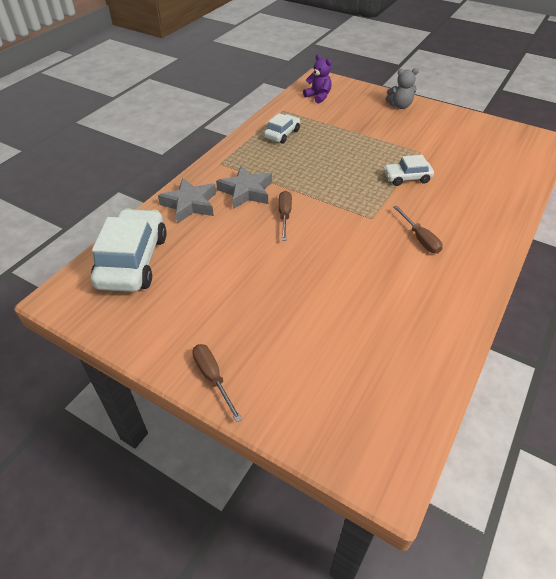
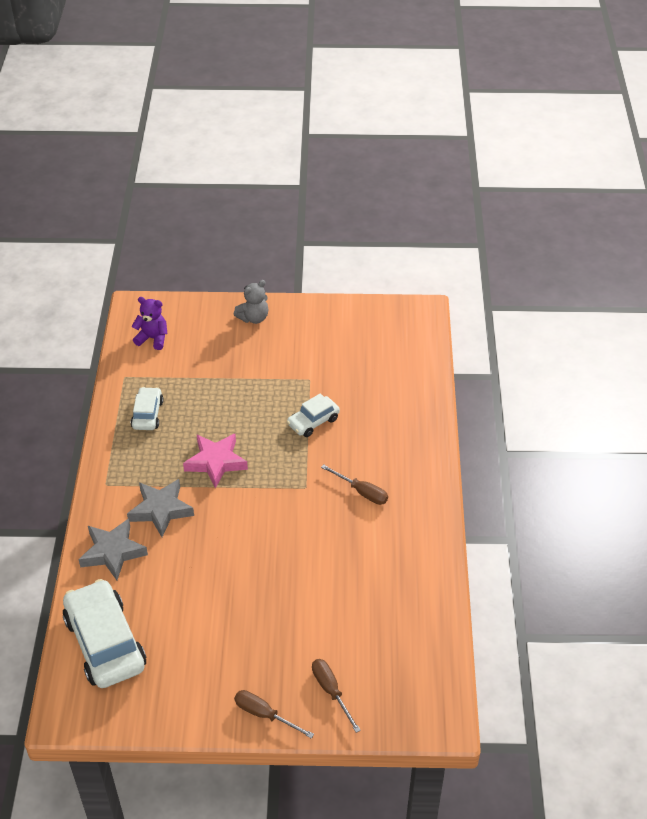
camera: 30 degrees left, 0 degrees up
(284, 215) = (220, 522): brown screwdriver -> brown screwdriver (331, 691)
(310, 177) = (216, 462): none -> pink star

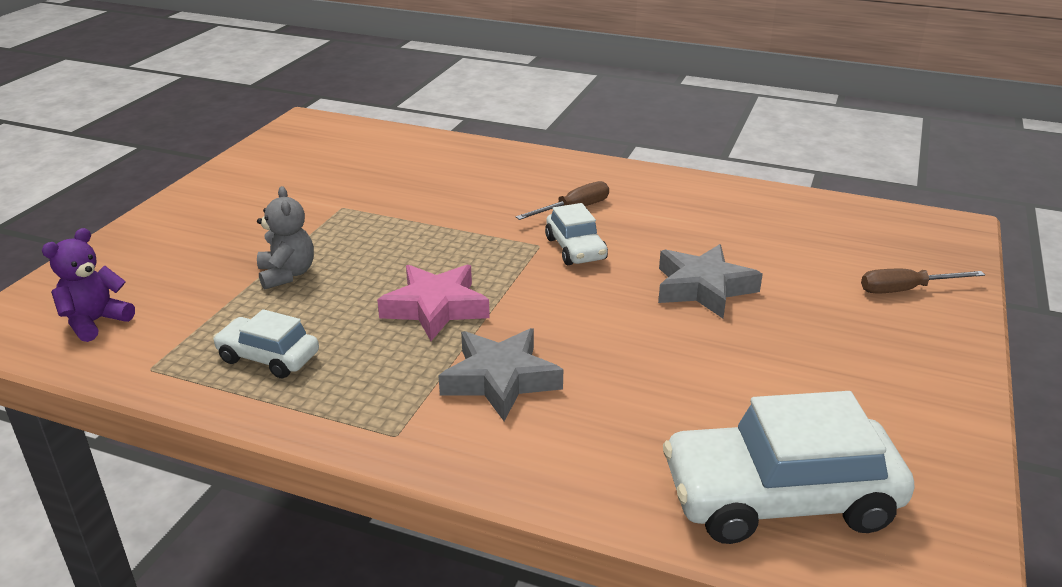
camera: 70 degrees left, 15 degrees down
(113, 552) = (566, 452): grey star -> grey star (703, 288)
(253, 318) = (171, 225): grey teddy bear -> grey teddy bear (287, 274)
(264, 714) = (946, 350): brown screwdriver -> none
(313, 422) = (423, 218): white car -> white car (575, 249)

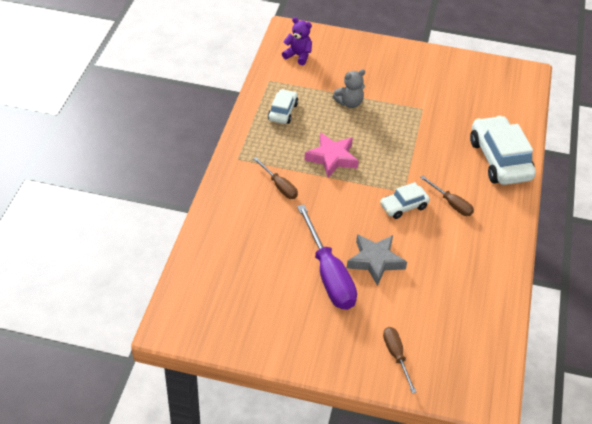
camera: 80 degrees right, 15 degrees up
(500, 379) = (279, 186): grey star -> brown screwdriver
(742, 339) = (328, 275): none -> purple screwdriver
(780, 498) = (213, 279): white car -> white car (499, 160)

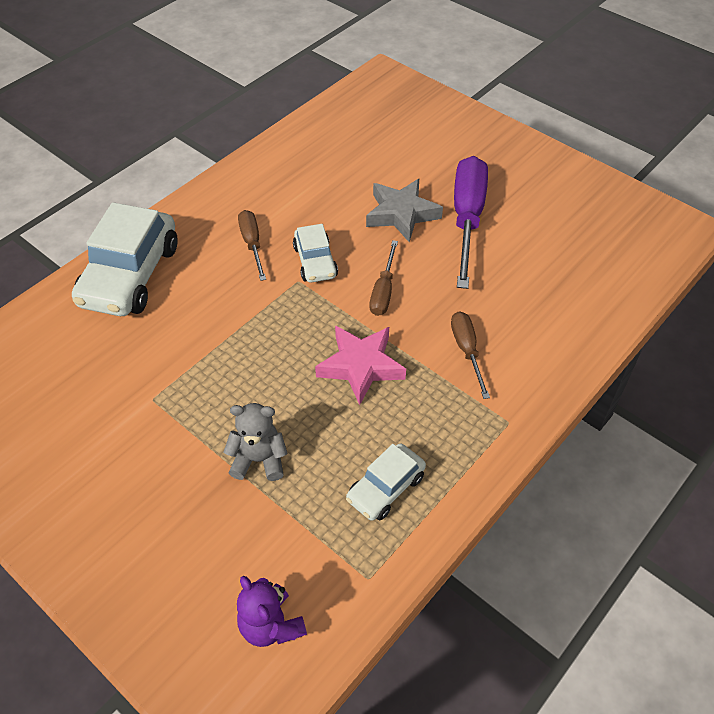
camera: 150 degrees left, 5 degrees up
(396, 356) = (445, 128): brown screwdriver -> brown screwdriver (383, 291)
(403, 206) = (315, 262): white car -> white car turned 75 degrees clockwise

